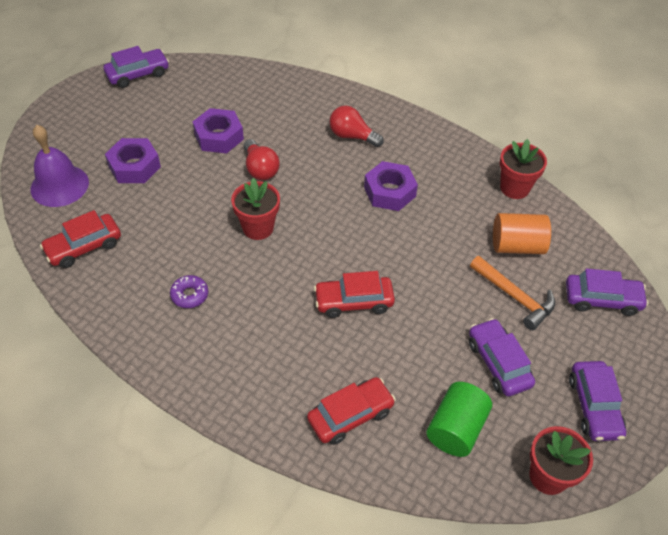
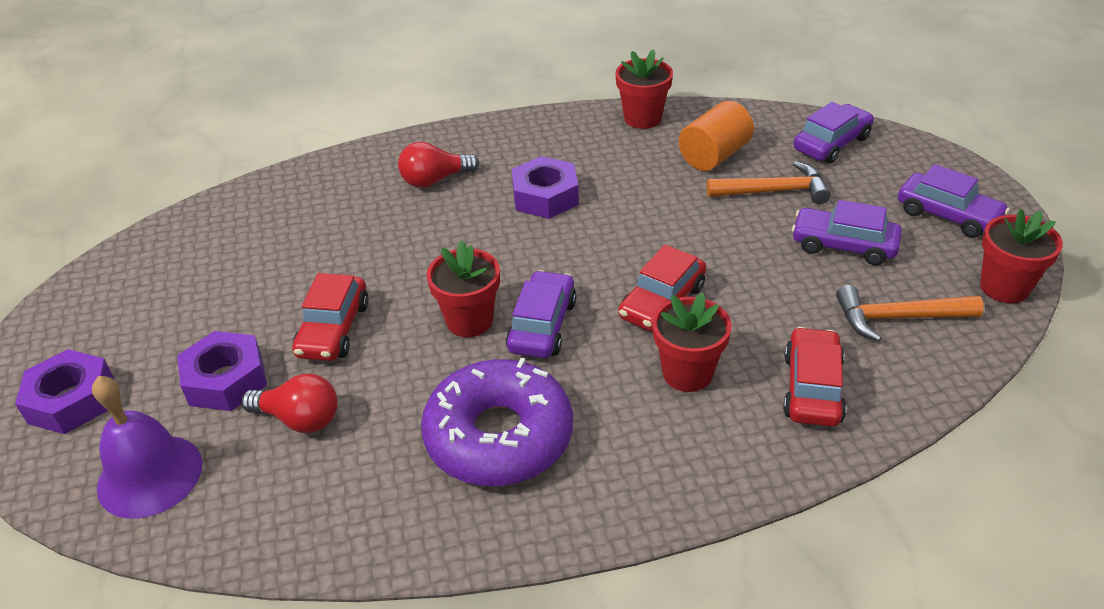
camera: 45 degrees left, 10 degrees down
(84, 247) = (292, 504): red car -> red car (333, 329)
(138, 74) = (78, 295): purple car -> purple car (542, 325)
(189, 295) = (499, 436): purple donut -> purple donut, size x2.49
(219, 136) = (288, 279): purple nut -> purple nut (71, 400)
(260, 169) = (385, 272): red light bulb -> red light bulb (299, 419)
(307, 348) = (687, 373): none -> red flower pot
(456, 429) = (897, 318): green cylinder -> orange hammer

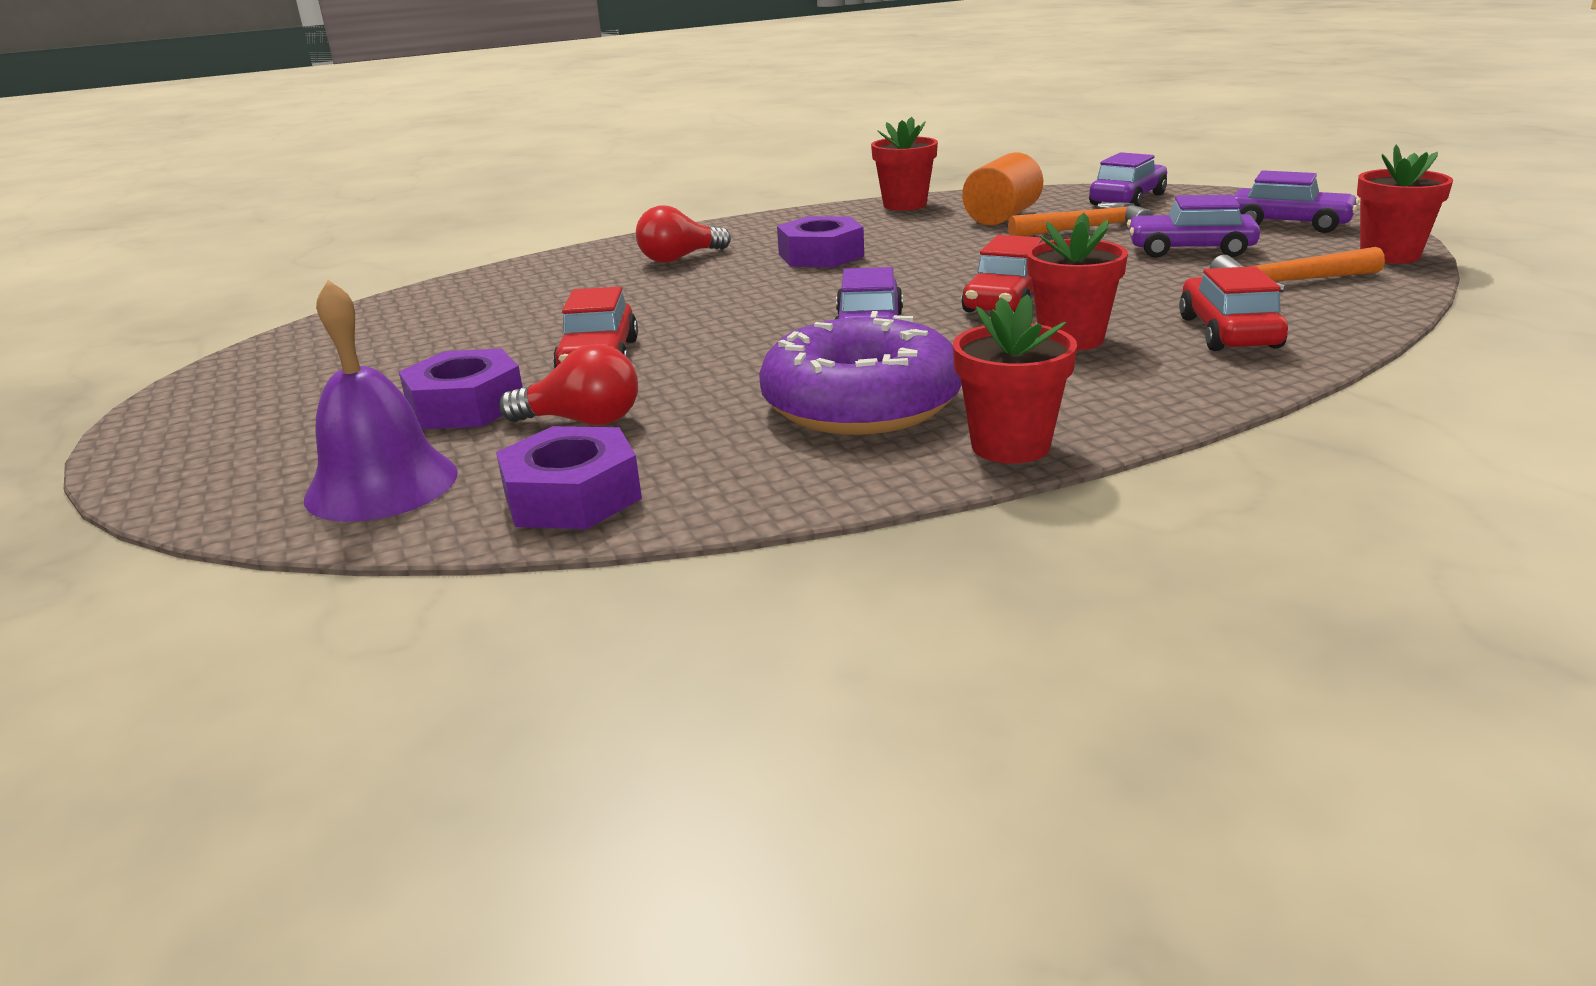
camera: 10 degrees left, 15 degrees down
(71, 400) = (245, 443): purple nut -> purple nut (572, 496)
(469, 321) = (775, 335): red flower pot -> red flower pot (1010, 446)

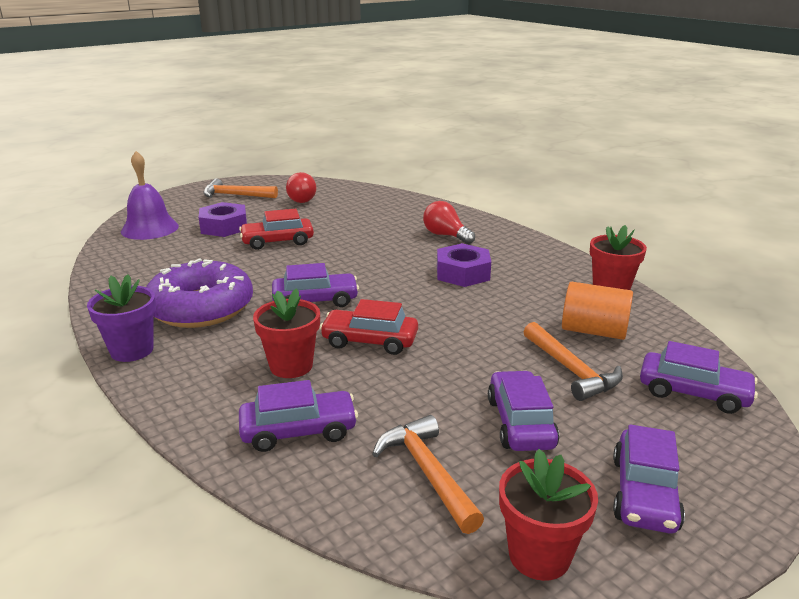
camera: 75 degrees right, 0 degrees up
(267, 405) = (235, 195): none -> orange hammer
(572, 496) = (123, 261): purple nut -> none
(582, 421) = (199, 250): red light bulb -> red light bulb (302, 199)
(1010, 446) = (132, 350): red flower pot -> purple flower pot
(1228, 332) = (299, 431): red car -> purple car

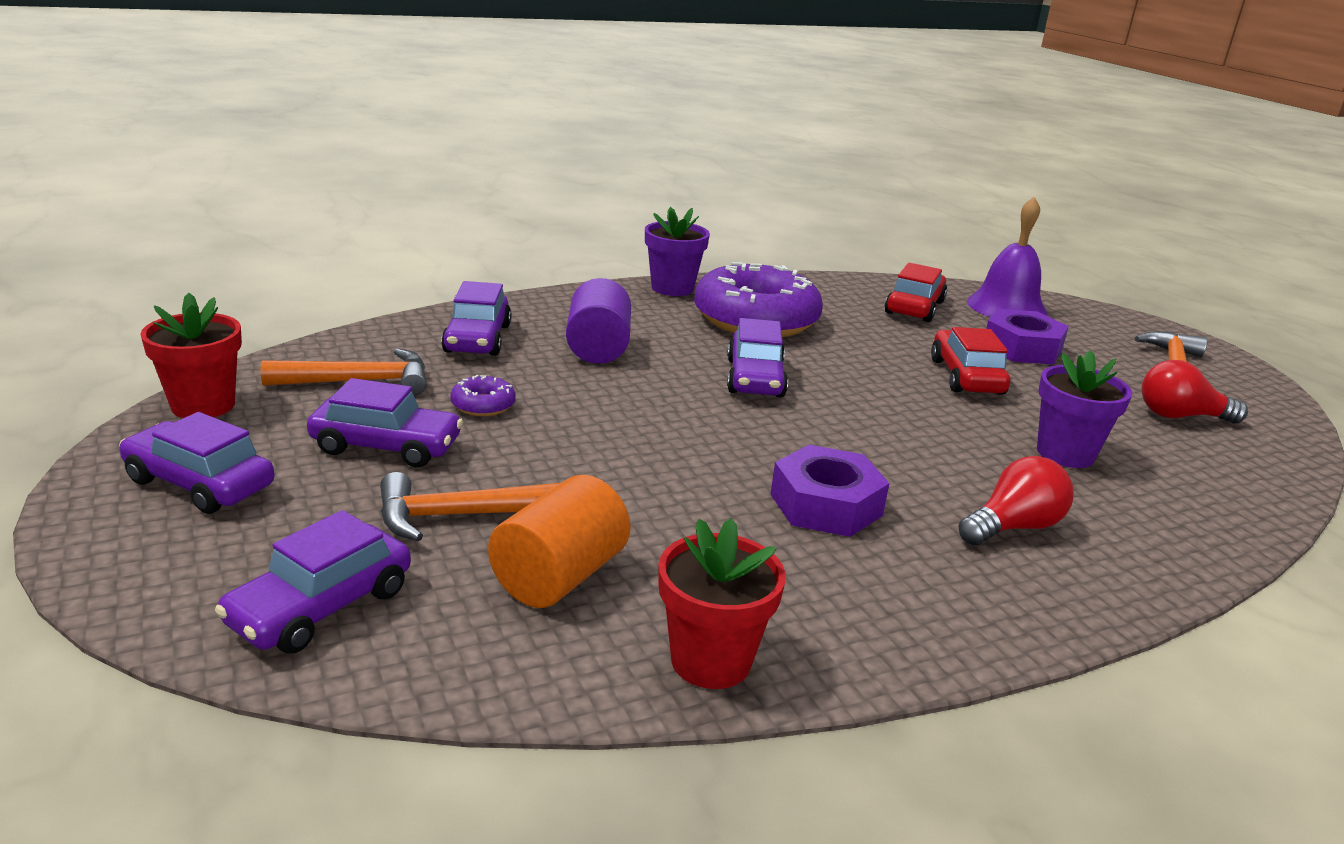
camera: 100 degrees right, 0 degrees up
(291, 366) = (598, 348): red flower pot -> purple cylinder
(363, 223) = (1065, 453): none -> purple flower pot
(369, 341) = (629, 394): red car -> red car (914, 307)
(427, 397) = (483, 405): none -> purple donut

